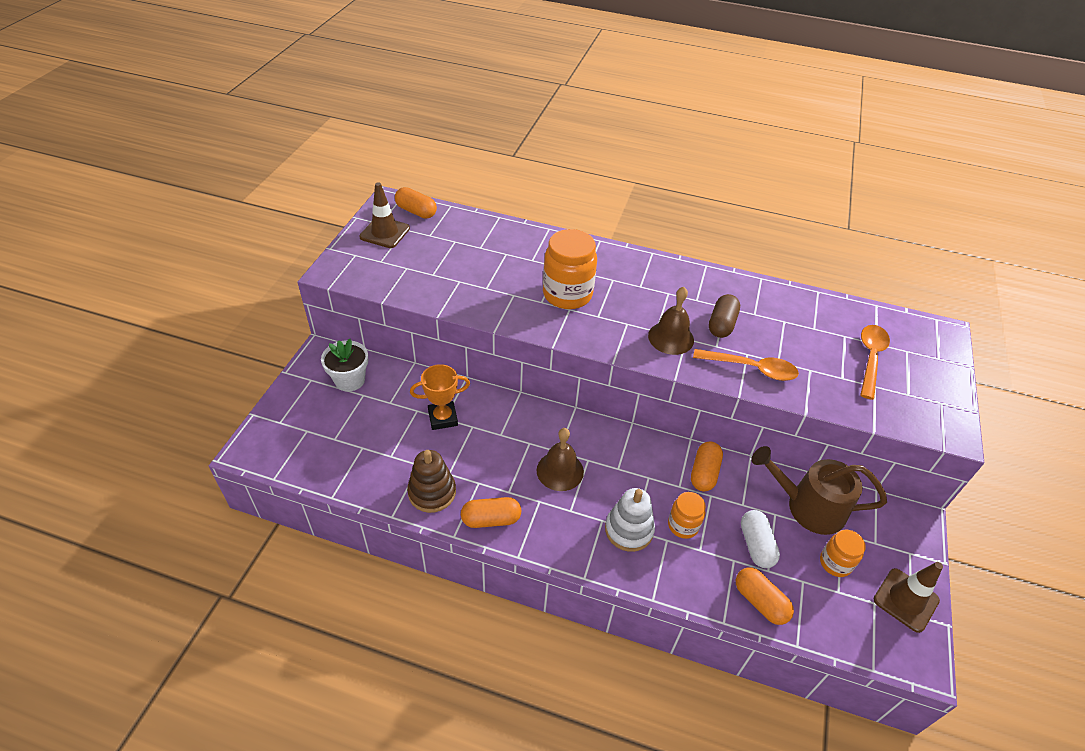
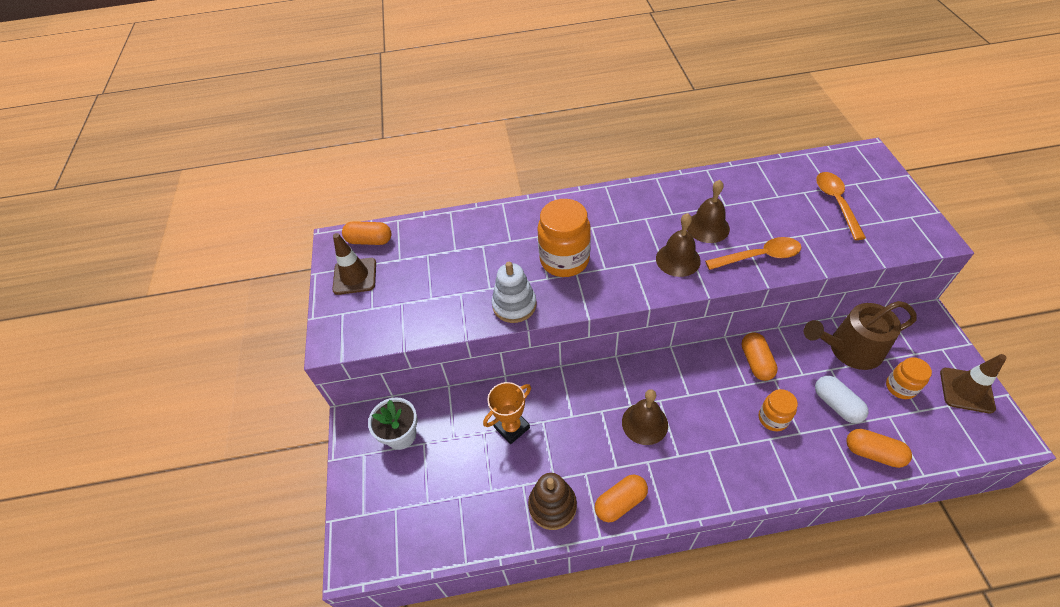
camera: 20 degrees left, 5 degrees up
(629, 530) = (735, 447): white stacking toy -> white stacking toy (514, 305)
(721, 324) = (707, 227): brown capsule -> brown bell

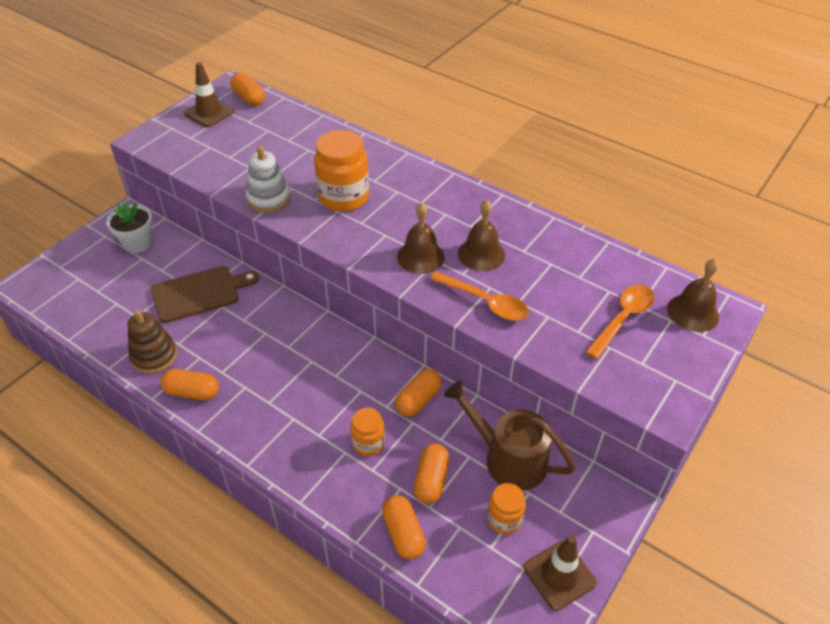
camera: 40 degrees right, 5 degrees down
(511, 427) = (199, 293): orange trophy -> brown cutting board
(644, 423) = (279, 364): brown bell -> brown bell (693, 312)
(836, 404) = (431, 480): white capsule -> orange capsule

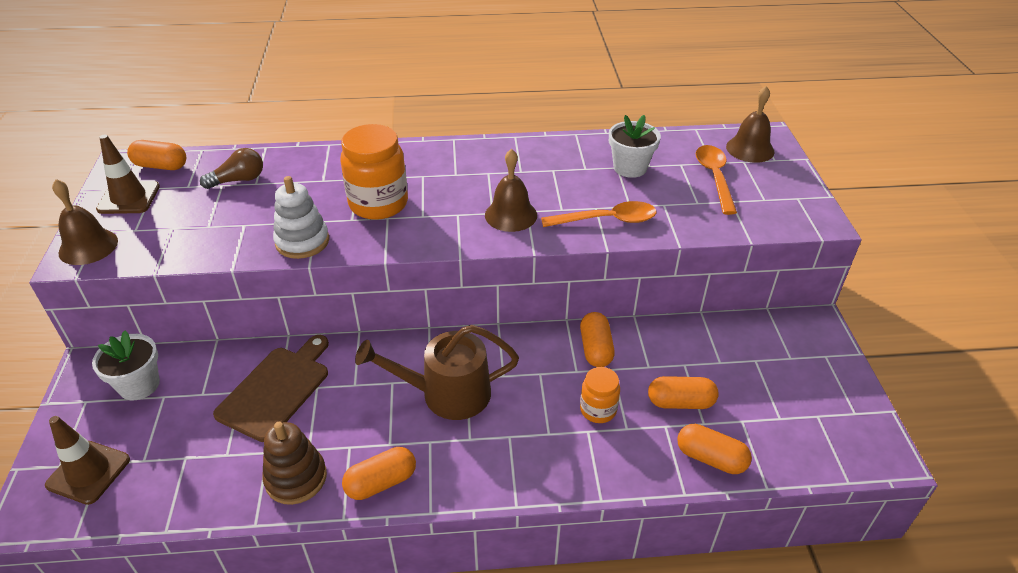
camera: 40 degrees left, 5 degrees down
(280, 132) = (239, 180): none -> brown light bulb
(431, 480) = (680, 402): orange capsule -> orange capsule turned 60 degrees counterclockwise
(481, 254) = (557, 187): brown bell -> brown bell (88, 246)
(504, 519) = (763, 391): orange jar -> none
(508, 458) = (713, 346): brown watering can -> brown watering can (447, 394)
(559, 575) = (843, 402): brown traffic cone -> brown traffic cone (88, 472)
(560, 270) = (630, 168): none -> white flower pot

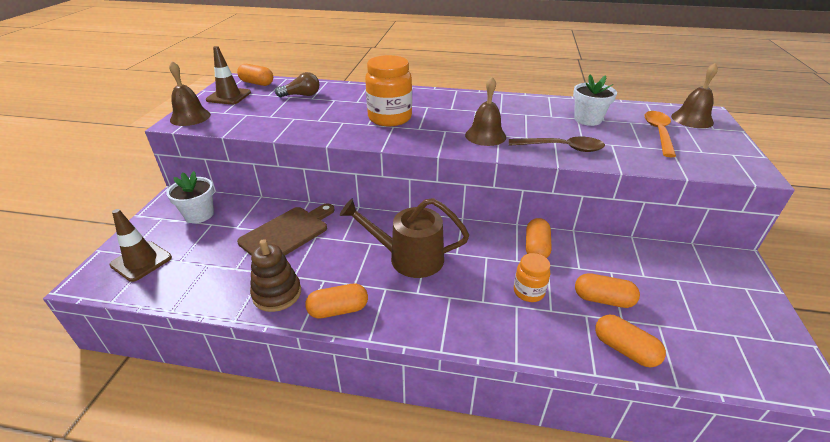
camera: 15 degrees right, 5 degrees down
(302, 241) = (328, 132): white stacking toy -> none
(606, 220) = (561, 148): orange spoon -> brown spoon

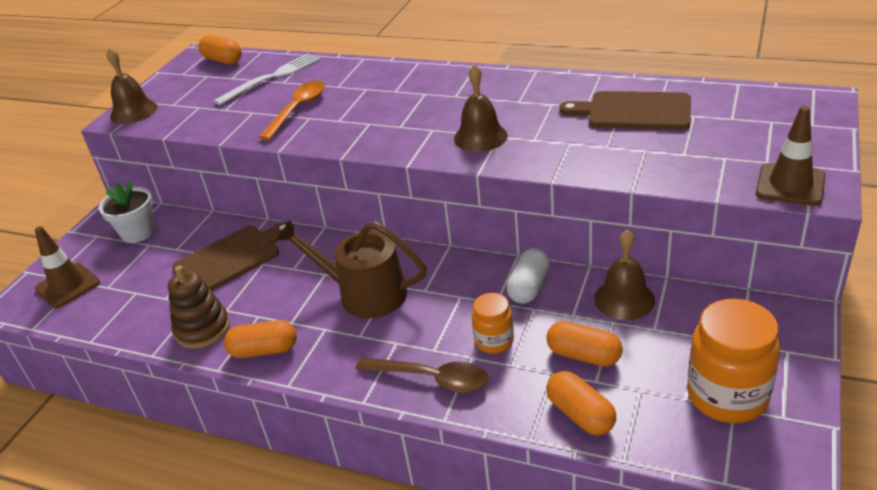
camera: 15 degrees right, 0 degrees up
(229, 96) = (184, 81): brown traffic cone -> brown traffic cone (790, 185)
(301, 95) = (272, 78): brown light bulb -> white fork
(390, 118) = (369, 111): orange jar -> orange jar (727, 396)
(536, 248) = (529, 287): orange capsule -> white capsule
(561, 148) = (572, 155): brown spoon -> brown spoon (431, 379)
(587, 119) = (634, 111): white flower pot -> brown cutting board
(658, 133) = (723, 132): orange spoon -> orange spoon (298, 109)
(692, 119) = (789, 110): brown bell -> brown bell (624, 299)

